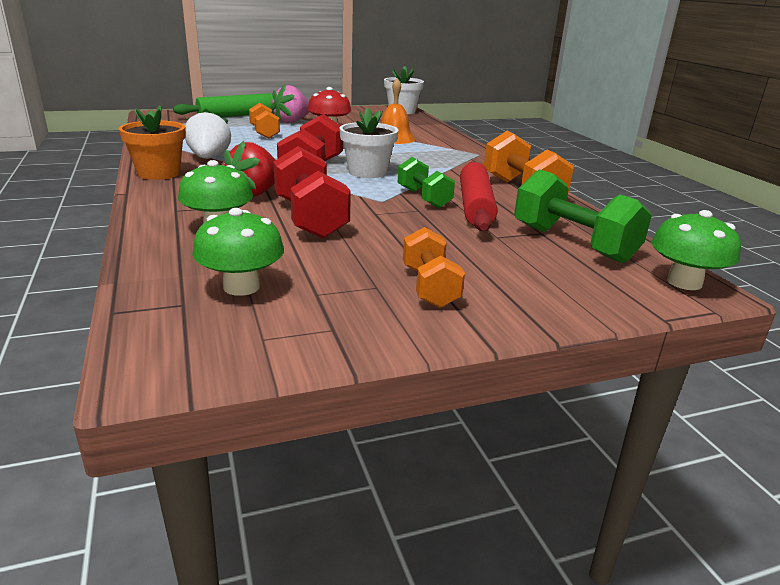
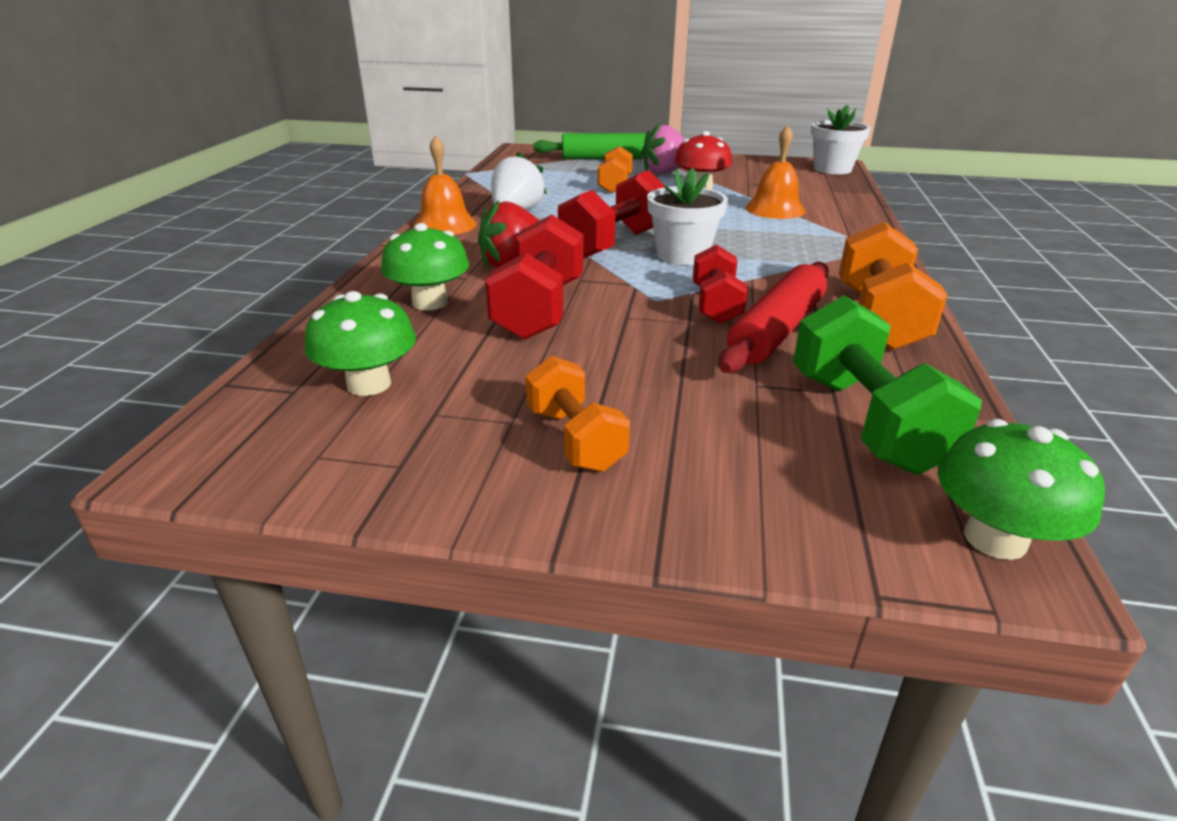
camera: 30 degrees right, 5 degrees up
(159, 173) = (444, 225): orange flower pot -> orange bell
(424, 198) = (715, 305): green dumbbell -> red dumbbell
(429, 287) = (575, 439): orange dumbbell -> orange dumbbell turned 45 degrees counterclockwise

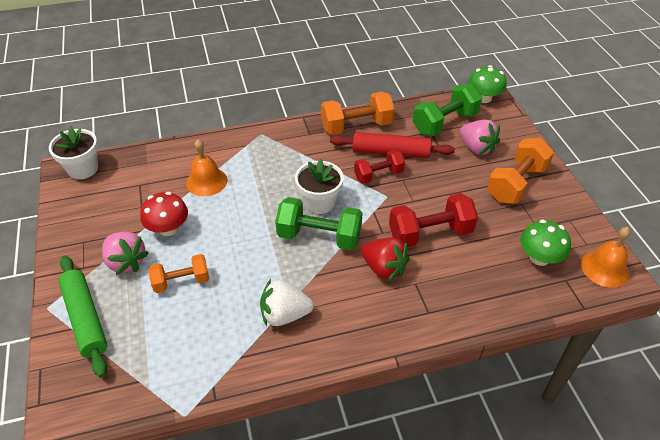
camera: 115 degrees left, 15 degrees up
(430, 302) = (457, 280): green mushroom -> none
(444, 225) = (338, 345): orange bell -> orange bell (605, 268)
(575, 439) = (516, 184): orange dumbbell -> orange dumbbell, size x1.55
(614, 244) = (319, 236): red dumbbell -> green dumbbell
(740, 433) = (476, 148): none -> pink strawberry

